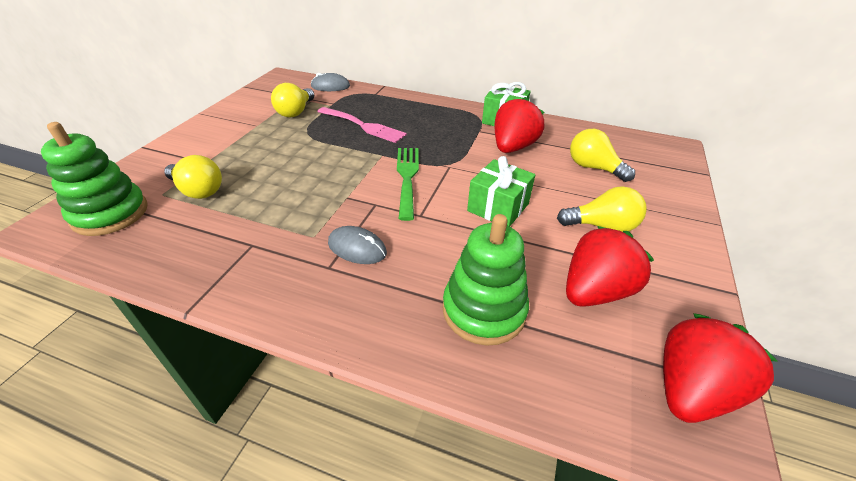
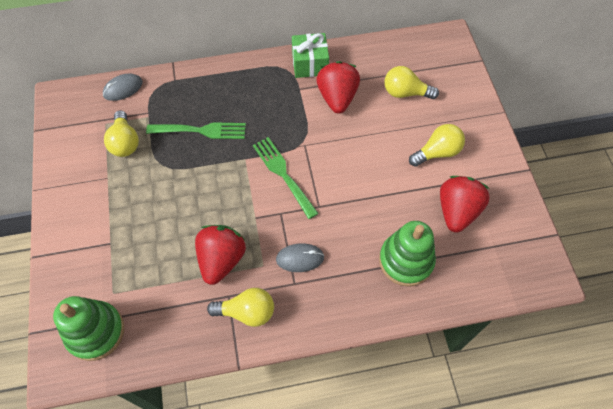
camera: 30 degrees left, 20 degrees up
(198, 190) = (138, 273): yellow light bulb -> yellow light bulb (247, 312)
(363, 126) = (201, 130): pink fork -> green fork
(498, 207) = (364, 170): green gift -> none
(690, 389) = (527, 250): red strawberry -> red strawberry (221, 259)

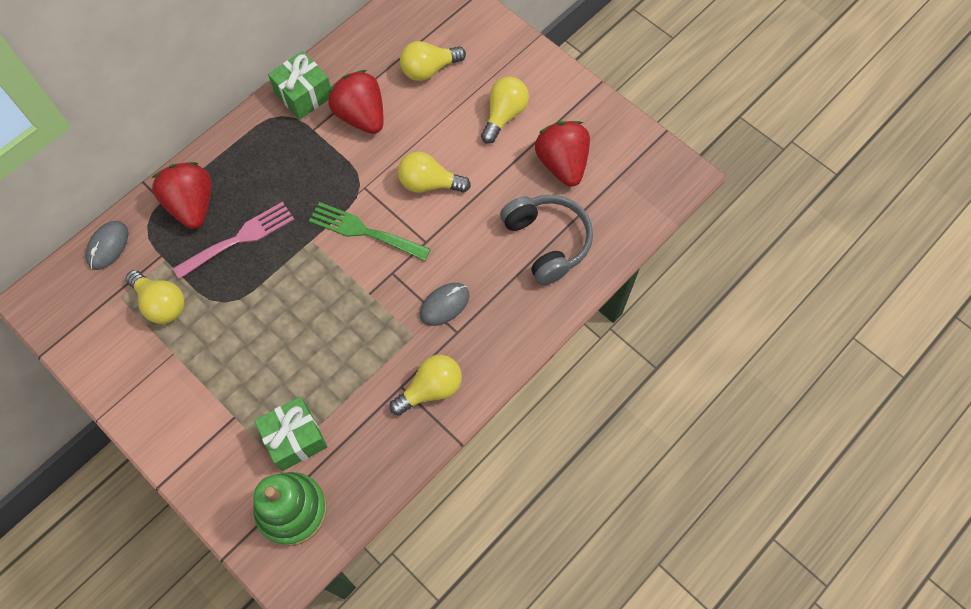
camera: 35 degrees left, 5 degrees up
(135, 284) = (295, 438): none -> green gift
(201, 130) = (239, 239): green fork -> pink fork
(221, 259) = (366, 356): red strawberry -> red strawberry (192, 205)
(350, 168) = (429, 183): none -> yellow light bulb
(406, 260) = (547, 242): green stacking toy -> grey headphones

